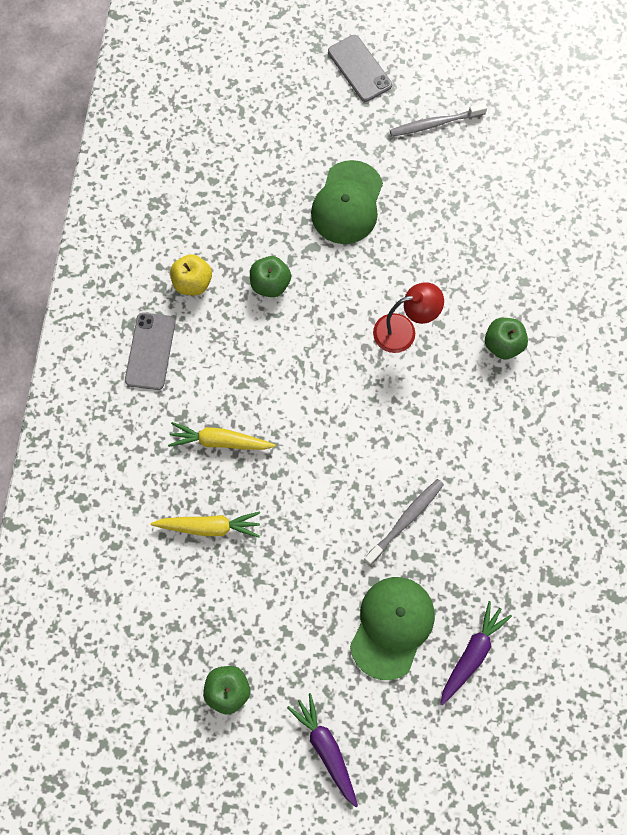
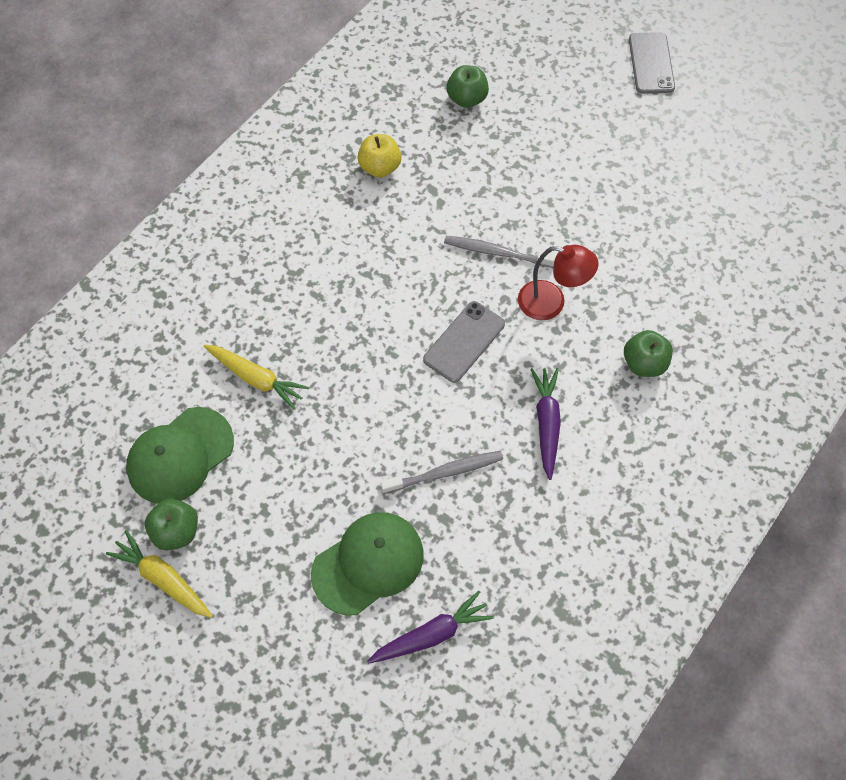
camera: 30 degrees right, 10 degrees down
(150, 351) = (304, 205): grey phone -> grey phone (464, 341)
(220, 441) = (315, 311): yellow carrot -> yellow carrot (163, 579)
(270, 284) = (450, 202): green apple -> green apple (467, 99)
(326, 748) = (230, 640): purple carrot -> purple carrot (546, 424)
(347, 203) = (567, 168): green cap -> green cap (180, 455)
(435, 124) = (696, 140): grey toothbrush -> grey toothbrush (497, 252)

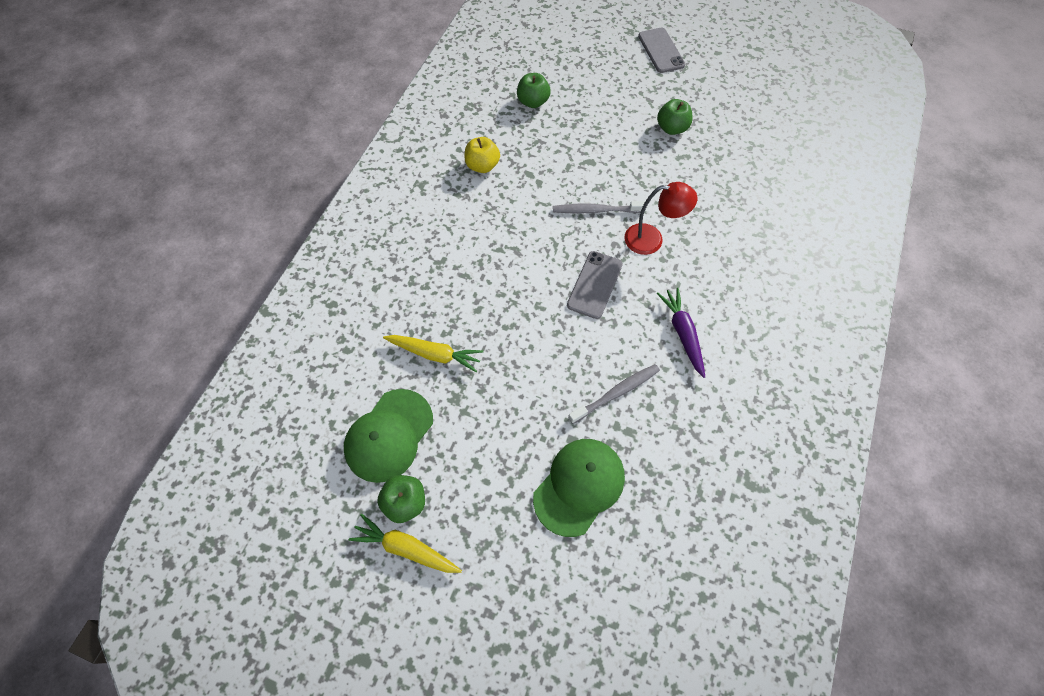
camera: 15 degrees left, 0 degrees up
(431, 634) = (652, 533): purple carrot -> none
(644, 363) = (739, 269): green apple -> green apple (671, 128)

